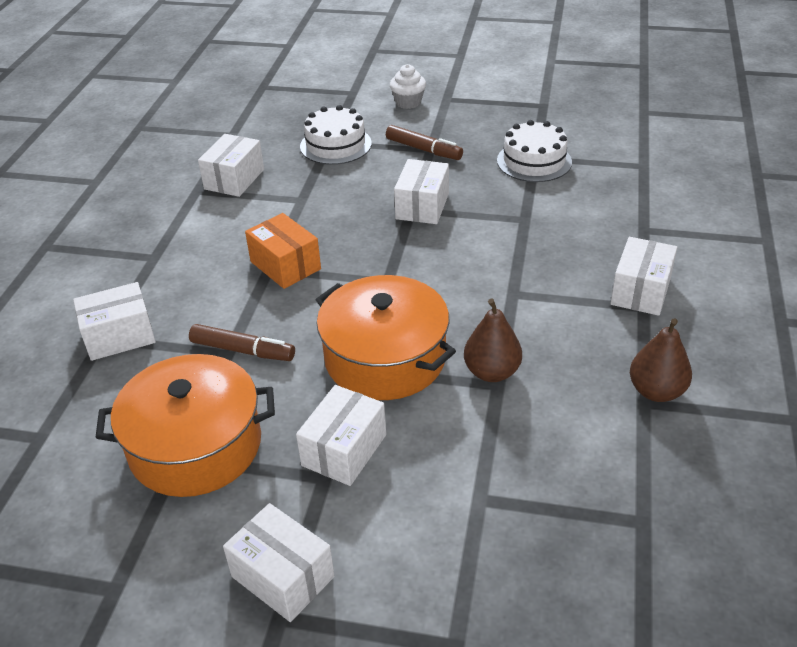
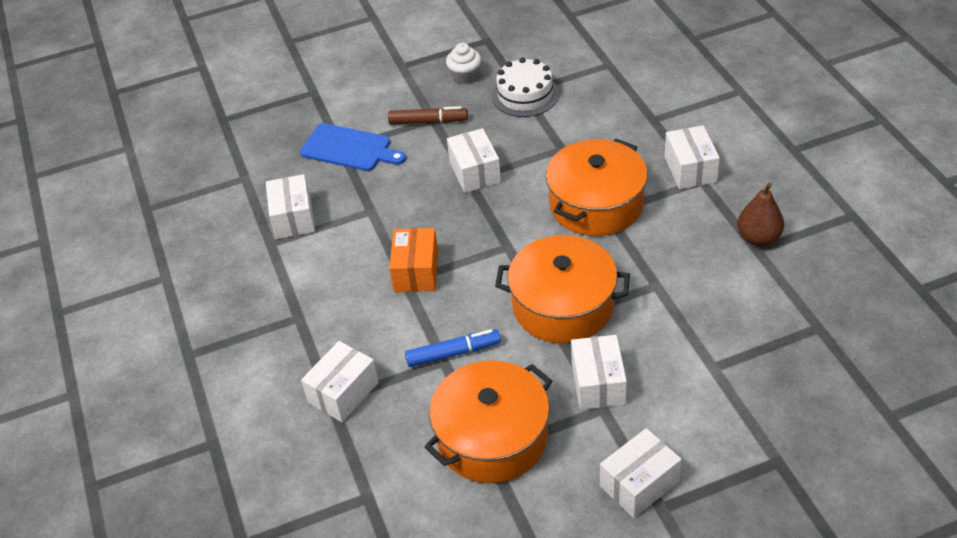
camera: 30 degrees left, 5 degrees up
(242, 350) = (453, 353): brown marker -> blue marker
(283, 576) = (639, 484): white box -> white box turned 45 degrees counterclockwise
(285, 265) = (416, 271): orange box -> orange box turned 75 degrees clockwise
(335, 145) = (349, 148): white cake -> blue cutting board
(408, 102) = (372, 82): white cupcake -> white cupcake (465, 76)
(492, 372) = (644, 278): brown pear -> none
(509, 281) = (596, 204): none -> orange pot

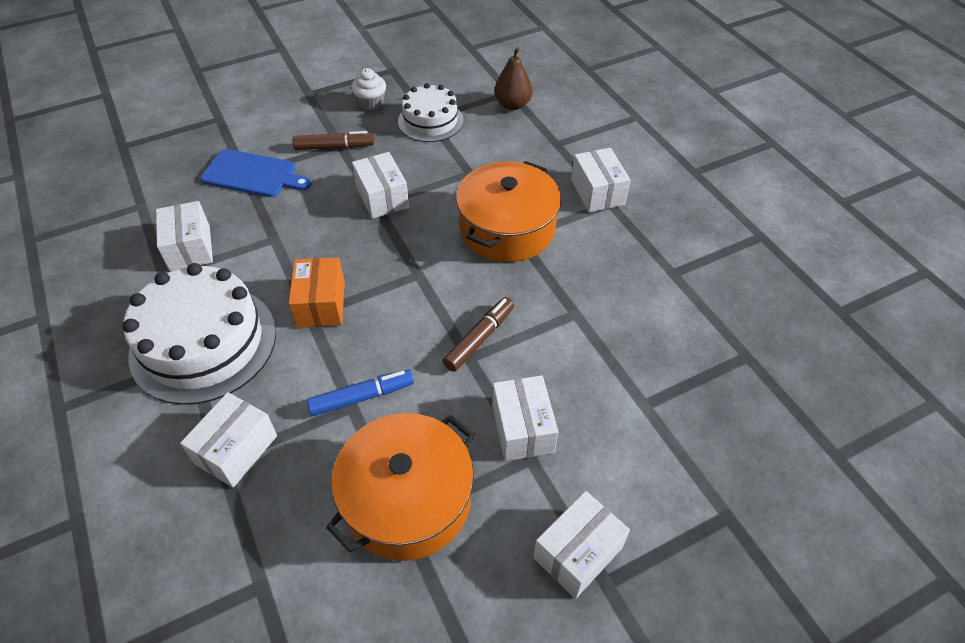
camera: 10 degrees left, 5 degrees up
(310, 303) = (203, 343): none -> white cake
(563, 305) = (479, 338): orange pot -> brown marker
(758, 238) = (672, 261): brown pear -> brown pear (512, 105)

